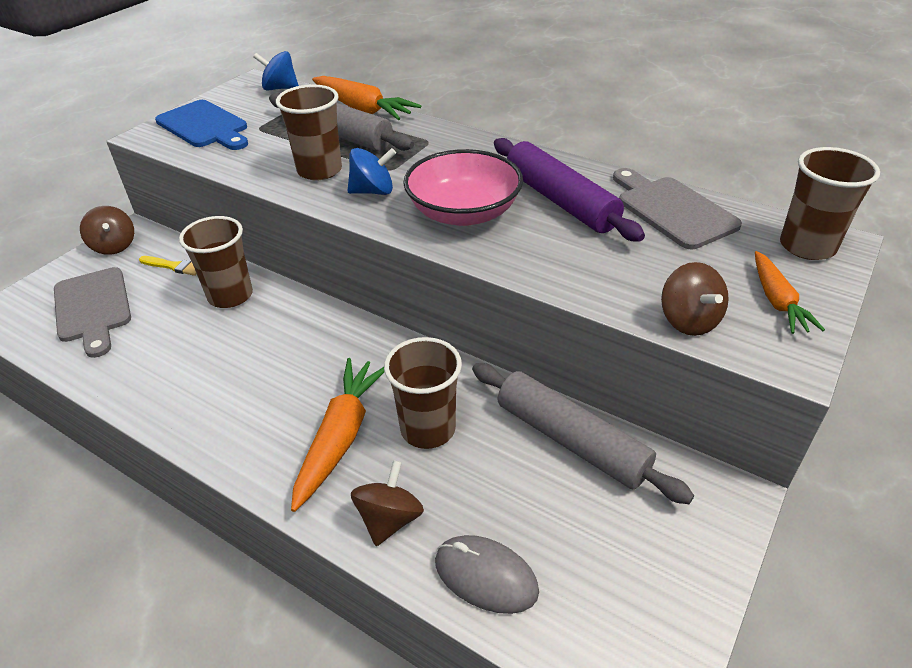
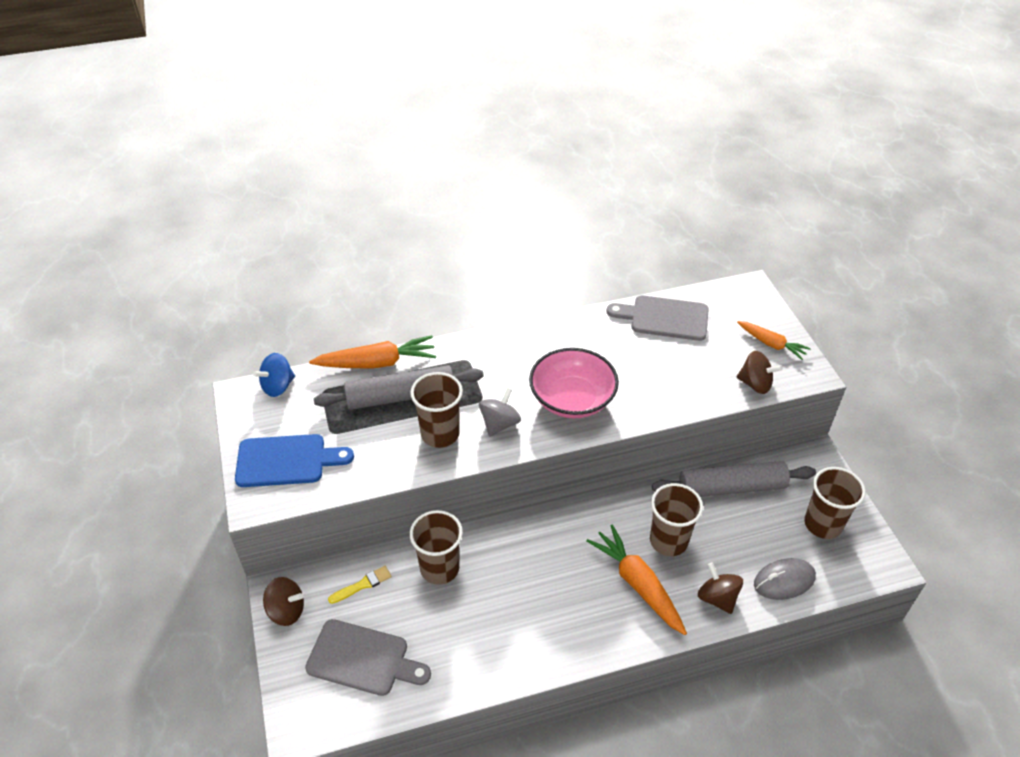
camera: 50 degrees left, 5 degrees up
(373, 191) = (499, 423): blue spinning top -> grey spinning top
(560, 201) = (606, 352): purple rolling pin -> none
(807, 246) = (744, 300): brown cup -> brown cup (823, 524)

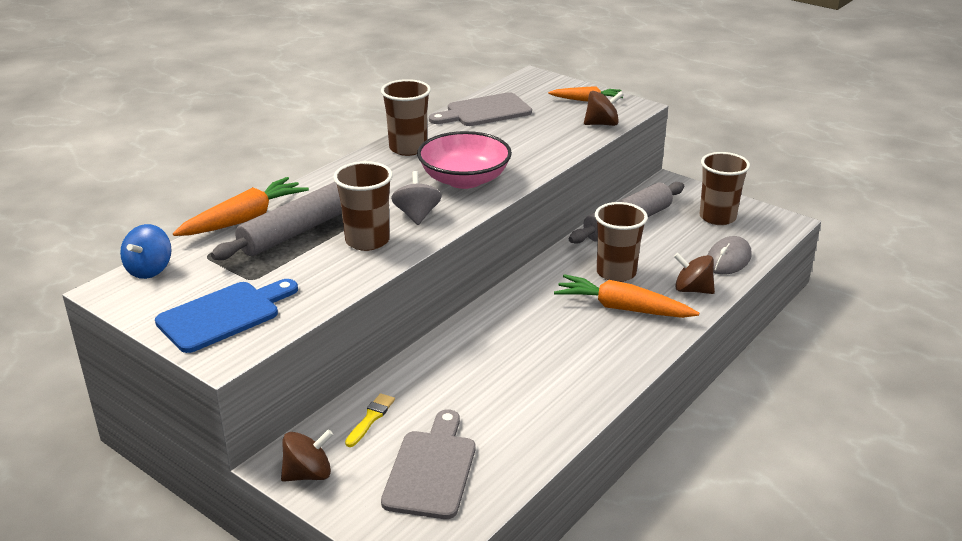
camera: 35 degrees left, 15 degrees down
(363, 659) = (431, 469): grey cutting board -> grey cutting board turned 60 degrees counterclockwise
(439, 568) = (436, 374): brown cup -> brown cup (408, 148)

